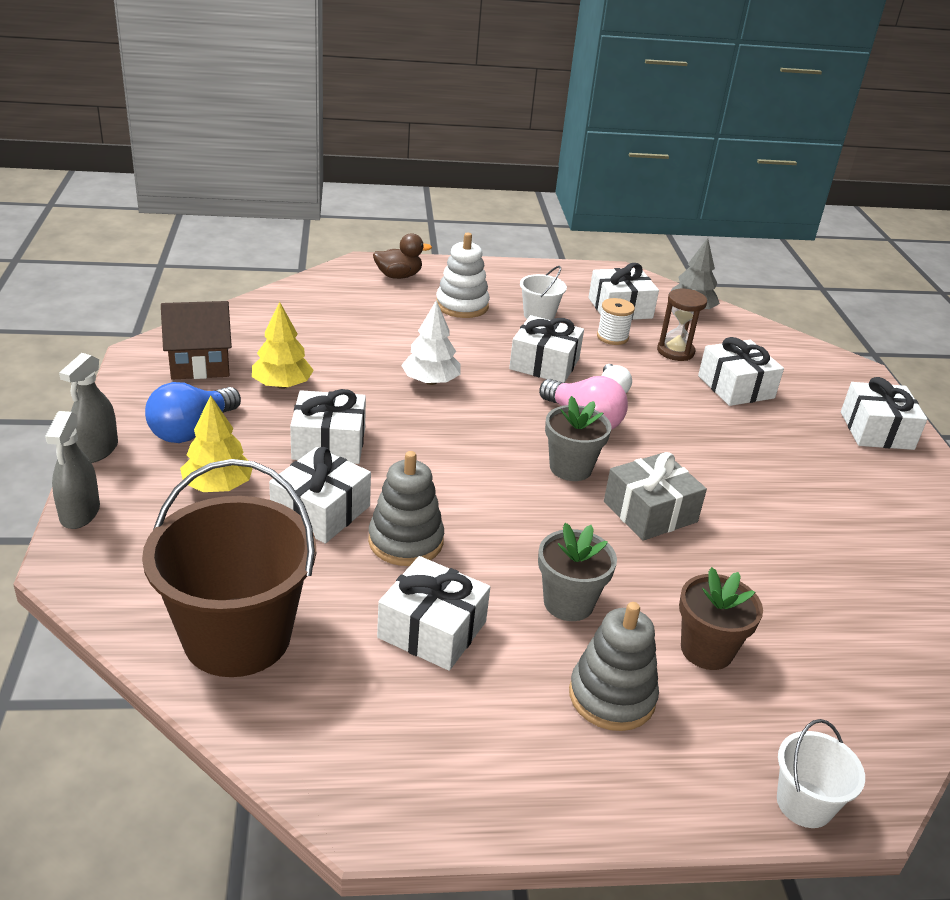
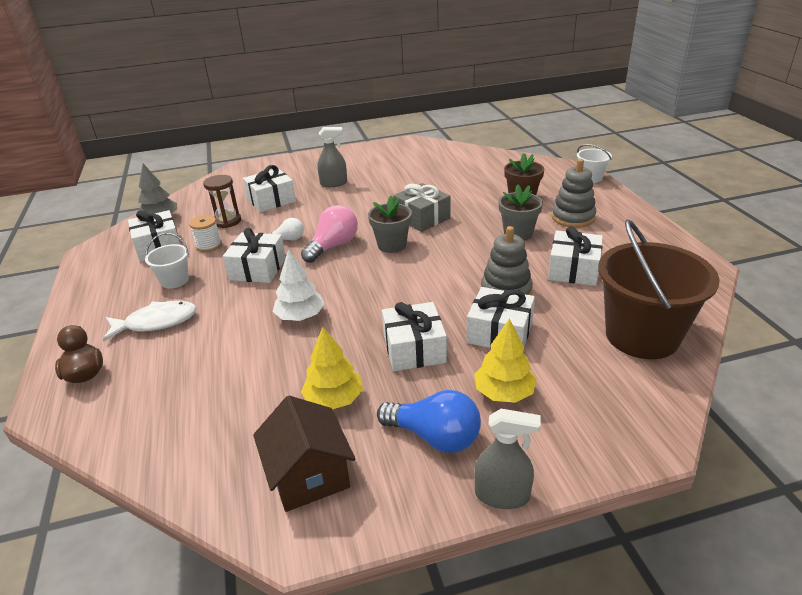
camera: 95 degrees left, 0 degrees up
(80, 513) = (593, 466): grey spray bottle -> grey spray bottle (334, 183)
(462, 305) = (156, 322): white stacking toy -> white fish
(876, 430) = (307, 163): white gift -> none

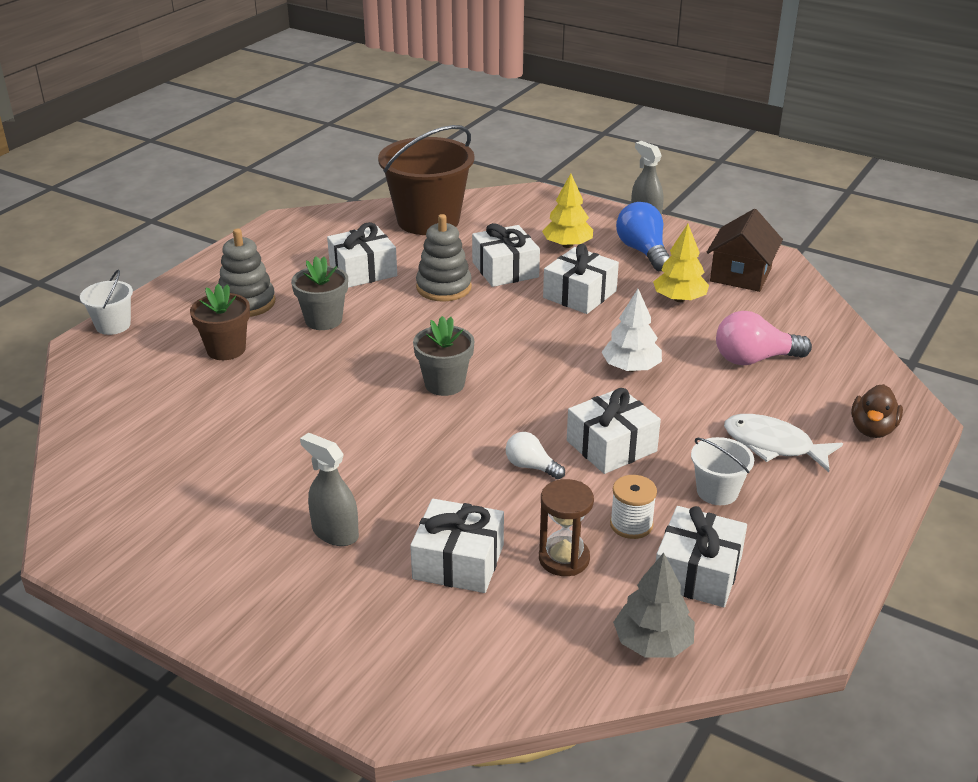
camera: 135 degrees left, 0 degrees up
(333, 246) = (499, 422): pink light bulb -> pink light bulb (754, 359)
(422, 218) = (356, 395): grey gift -> none

